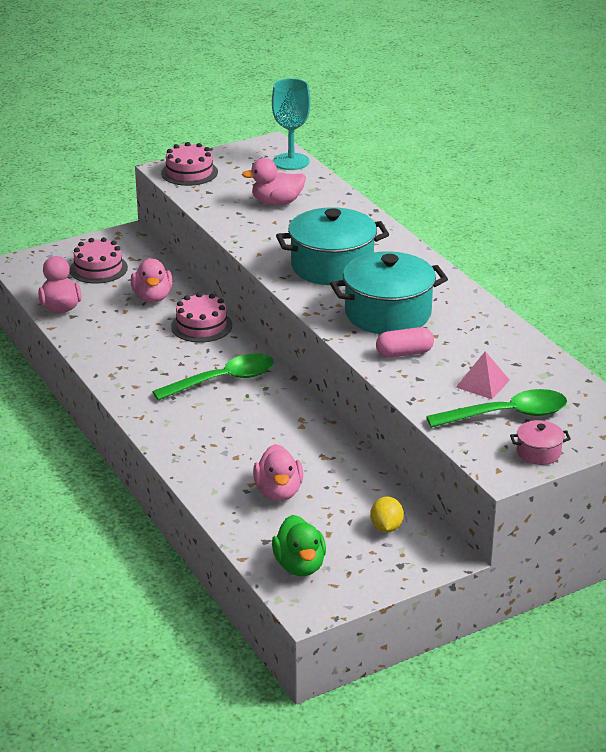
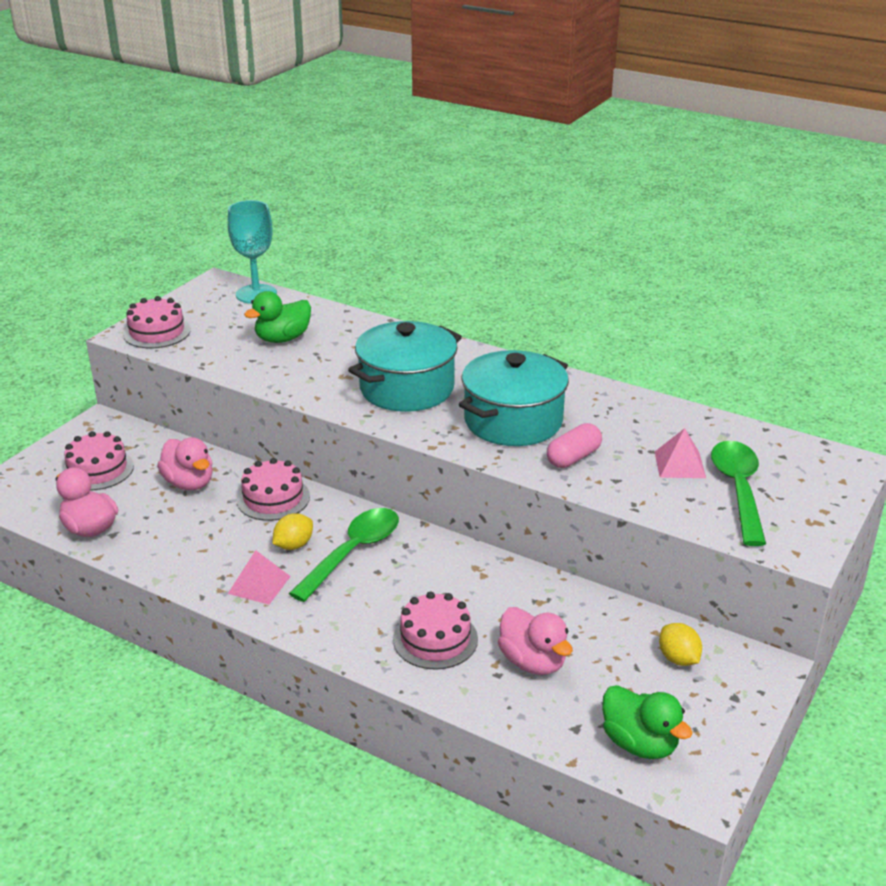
camera: 30 degrees left, 0 degrees up
(139, 380) = (259, 584): none -> pink pyramid
(186, 362) = (293, 545): none -> yellow lemon
(225, 454) = (435, 639): none -> pink cake
(277, 202) = (282, 339): pink duck -> green duck
(507, 415) = (738, 490): green spoon -> green spoon turned 45 degrees counterclockwise
(538, 452) = (809, 519): pink pot -> none

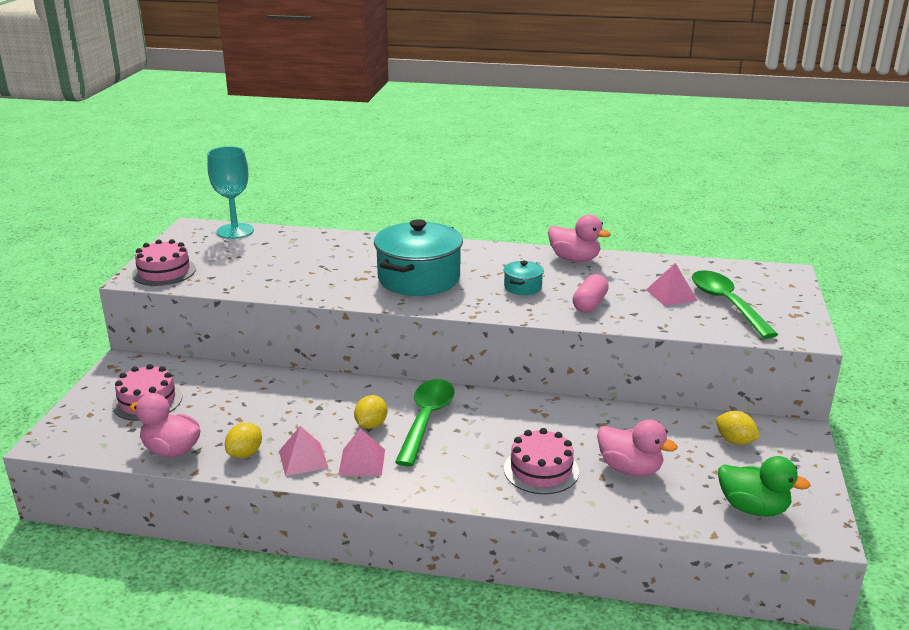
camera: 20 degrees left, 5 degrees down
(154, 548) = (245, 453): none -> yellow lemon
(189, 483) = (243, 395): pink duck -> pink duck (574, 259)
(205, 568) = (303, 459): none -> pink pyramid
(273, 498) = (327, 393): pink cake -> none
(282, 339) = (284, 260): green duck -> none
(513, 421) = (523, 287): turquoise pot -> turquoise pot, size x0.45

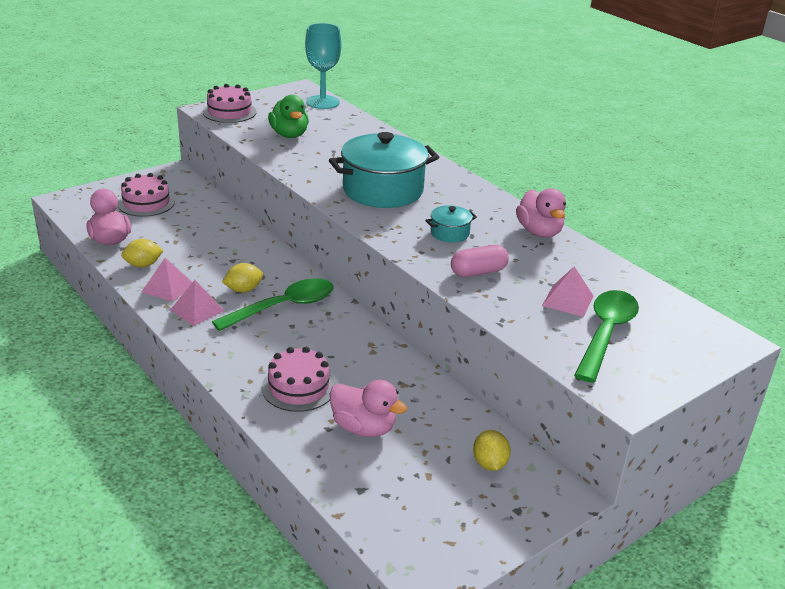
camera: 40 degrees right, 5 degrees up
(630, 469) = (363, 428): pink duck -> pink duck turned 45 degrees counterclockwise
(753, 508) = (406, 519): green duck -> green duck (289, 135)

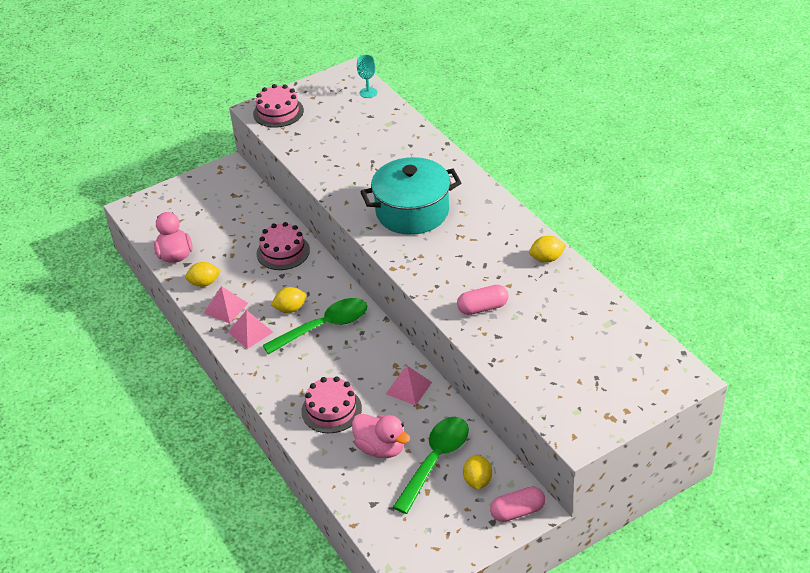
camera: 10 degrees right, 10 degrees up
(146, 203) = (205, 209): pink cake -> pink cake (283, 252)
(289, 135) = (333, 141): green duck -> none
(322, 102) = (368, 92): turquoise goblet -> turquoise goblet, size x0.54
(449, 233) = (465, 263): turquoise pot -> none
(539, 232) = (547, 259): pink duck -> yellow lemon
(546, 498) = (517, 511): none -> pink capsule
(567, 300) = (554, 337): pink pyramid -> pink pyramid (408, 388)
(606, 333) = (578, 372): green spoon -> green spoon (435, 460)

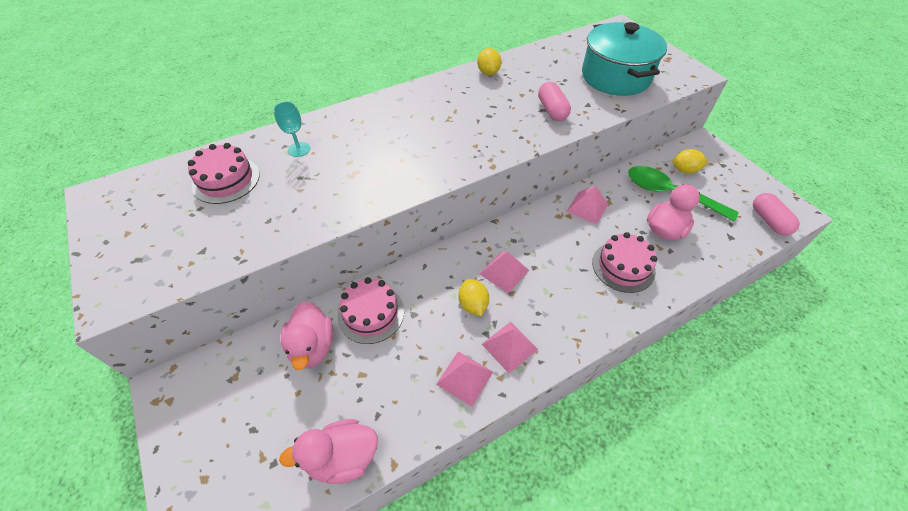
camera: 90 degrees left, 10 degrees up
(204, 283) = (412, 409): yellow lemon -> none
(255, 226) = (312, 346): none -> pink duck
(278, 112) = (136, 273): pink cake -> pink cake (226, 180)
(324, 327) = (504, 272): green spoon -> pink pyramid
(368, 92) = (156, 177): turquoise goblet -> turquoise goblet (299, 149)
(412, 212) = (403, 148): turquoise pot -> turquoise pot (615, 77)
(517, 511) = (708, 151): pink capsule -> pink capsule (769, 221)

